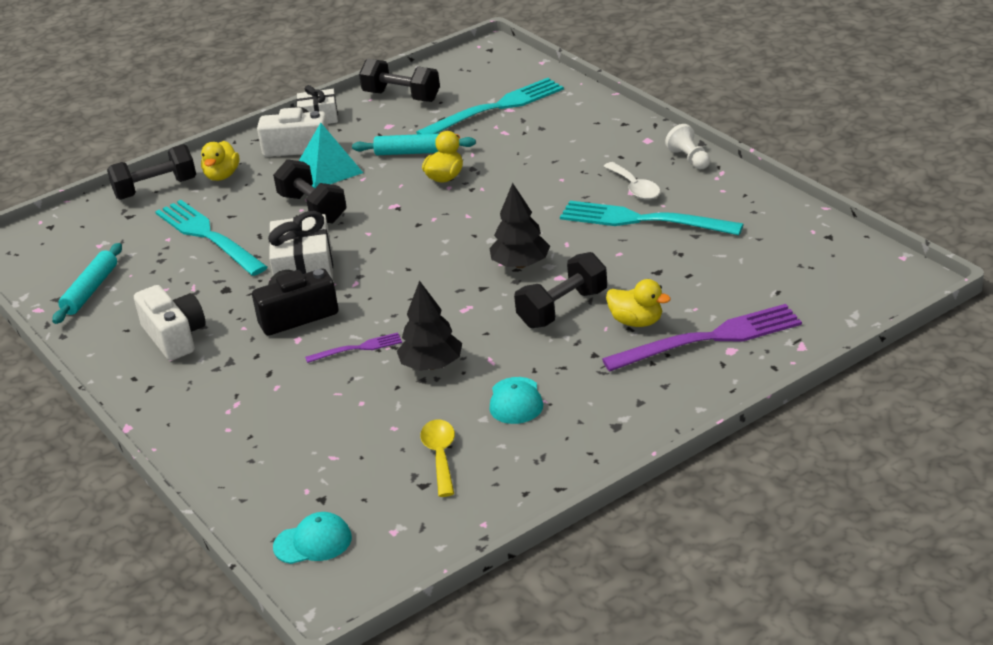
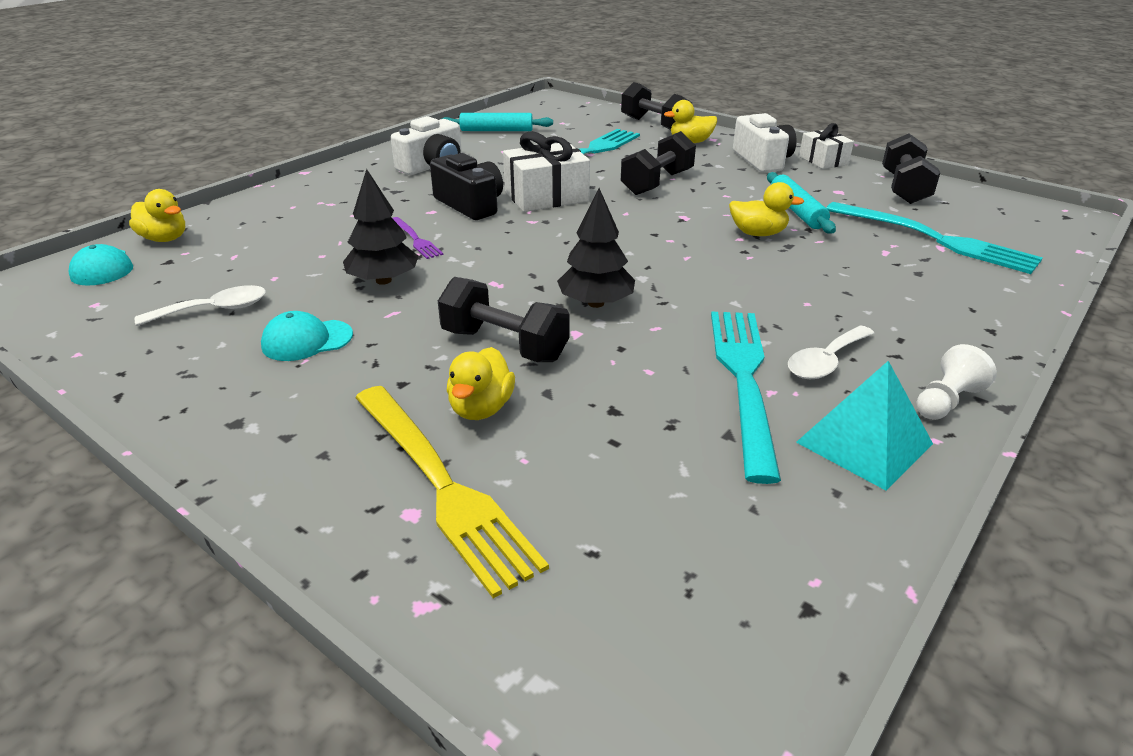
camera: 70 degrees right, 0 degrees up
(263, 509) = (165, 239): none -> yellow duck
(329, 170) = (731, 179): turquoise pyramid -> turquoise pyramid (864, 443)
(440, 456) = (214, 310): yellow spoon -> white spoon
(711, 338) = (443, 486): purple fork -> yellow fork

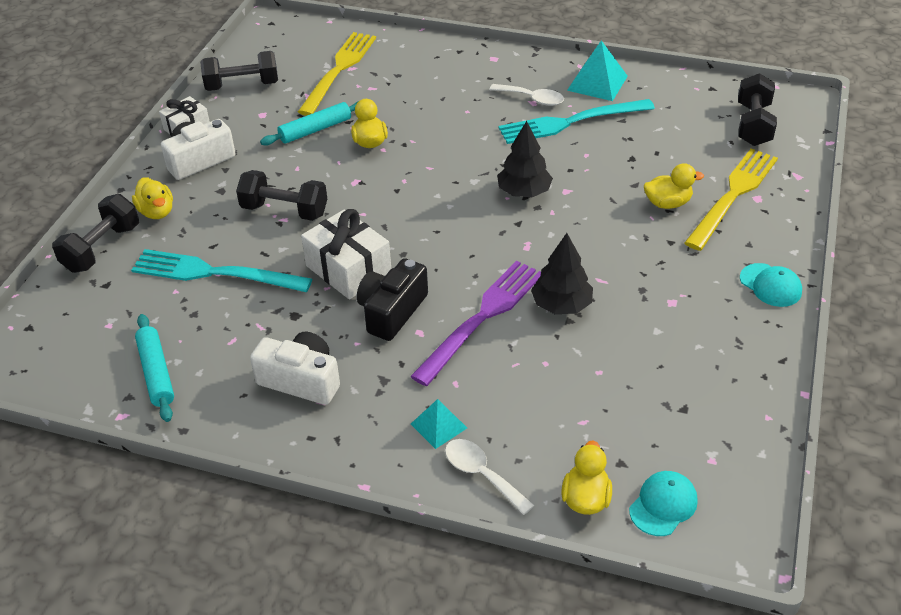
camera: 110 degrees left, 10 degrees up
(214, 310) = (665, 377): white spoon -> white spoon (481, 474)
(307, 340) = (662, 305): turquoise cap -> turquoise cap (770, 285)
(320, 201) = (438, 426): none -> turquoise pyramid
(416, 239) = (482, 317): purple fork -> purple fork, size x2.06
(504, 345) = (601, 215): black dumbbell -> black dumbbell (753, 125)
(936, 239) = (339, 69): turquoise fork -> yellow fork
(946, 401) = (544, 63): white pawn -> none

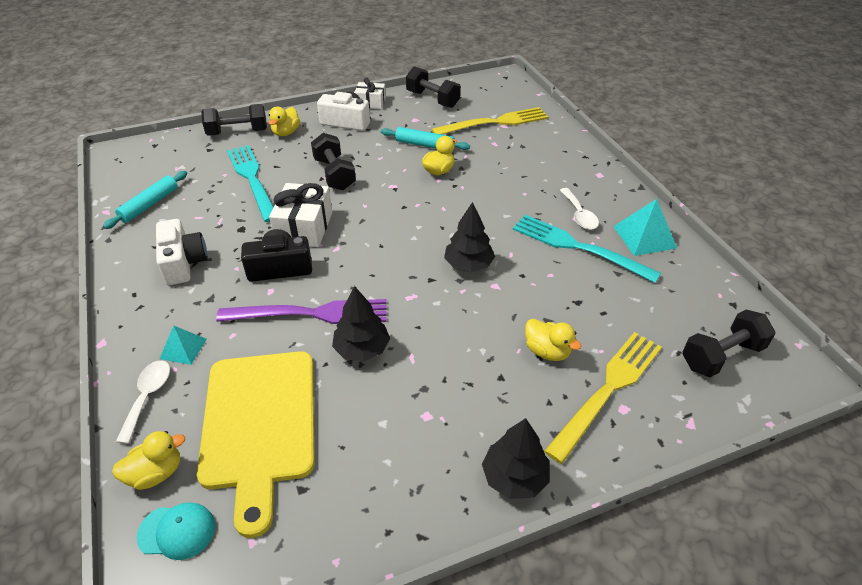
camera: 50 degrees right, 0 degrees up
(589, 407) = (259, 424): none -> yellow cutting board
(733, 194) = (608, 389): yellow fork -> yellow fork turned 45 degrees counterclockwise
(770, 285) = (514, 477): turquoise cap -> black tree

